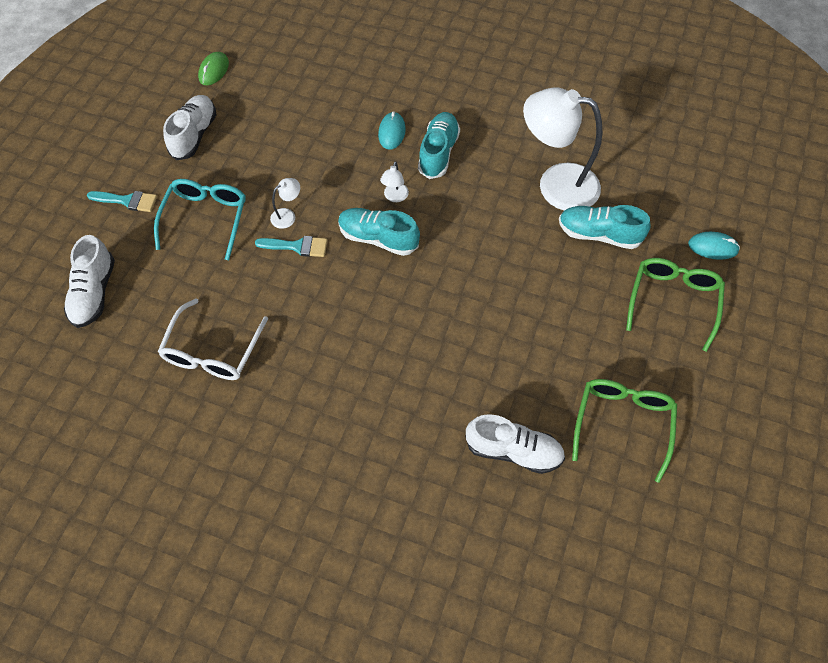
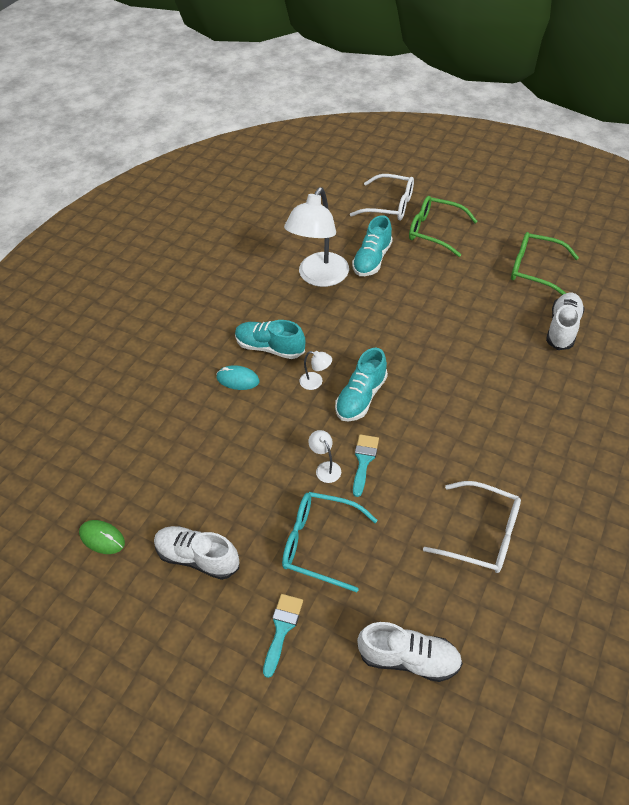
camera: 80 degrees left, 10 degrees down
(713, 247) = (389, 205): turquoise mouse -> white glasses

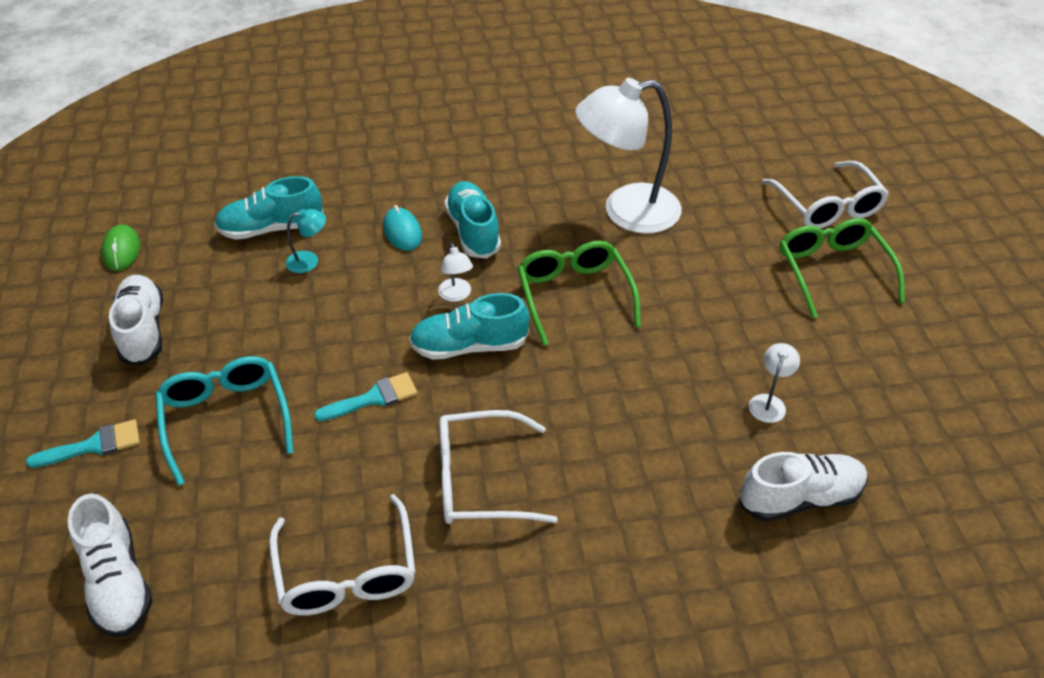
camera: 50 degrees right, 5 degrees down
(218, 437) = (309, 261): none -> turquoise lamp
(325, 468) = (336, 369): white lamp -> white lamp (769, 402)
(372, 260) = (709, 240): turquoise shoe -> turquoise shoe (271, 228)
(461, 443) = (480, 480): none -> white glasses
(534, 269) = (885, 411): green glasses -> green glasses (574, 295)

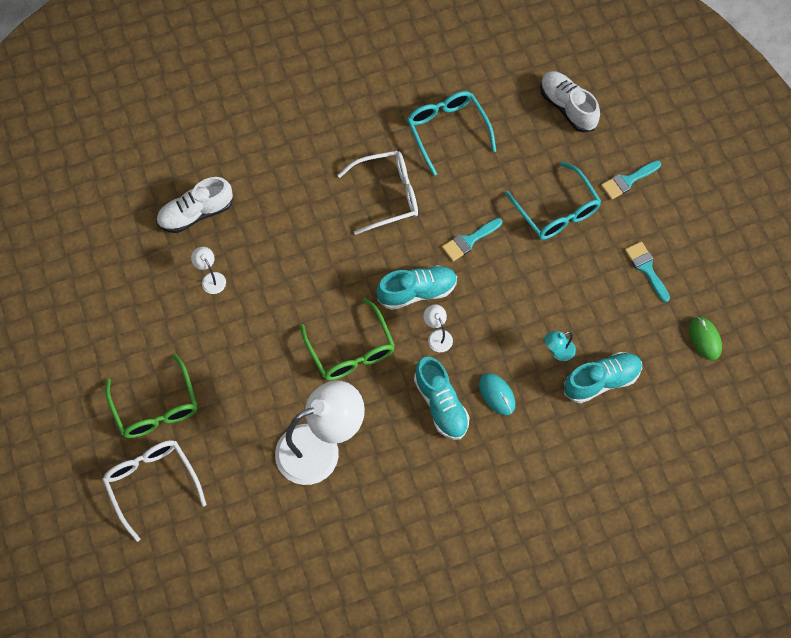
camera: 170 degrees right, 20 degrees up
(143, 330) = (646, 268): white shoe -> turquoise brush
(347, 572) = (447, 131): white glasses -> turquoise glasses
(769, 402) = (211, 278): white lamp -> white lamp turned 135 degrees clockwise

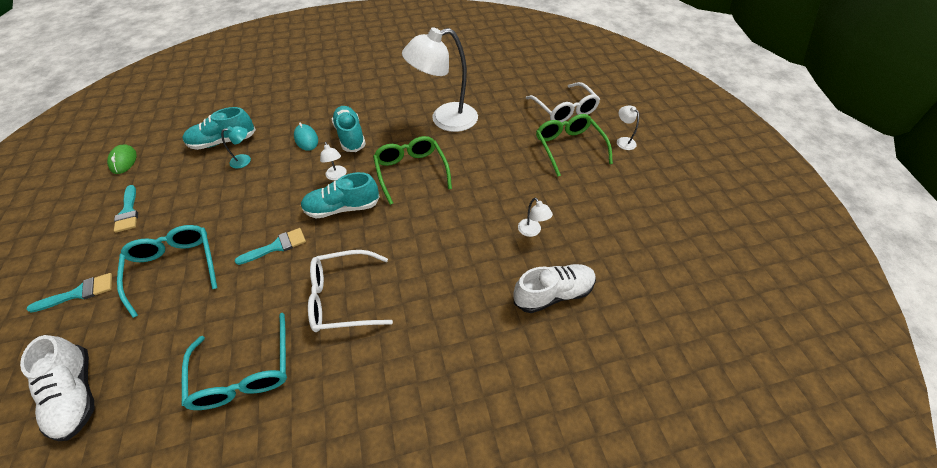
camera: 175 degrees left, 15 degrees down
(83, 425) = (623, 141): none -> white lamp

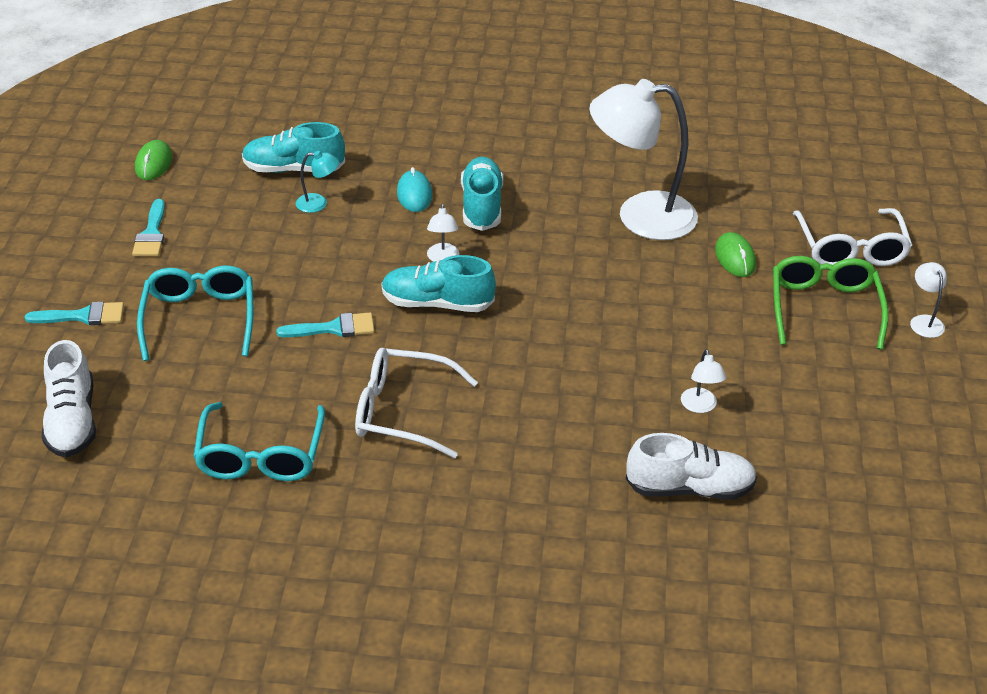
camera: 20 degrees right, 10 degrees down
(411, 172) = (555, 280): green glasses -> none
(507, 131) = (735, 258): none -> green mouse

